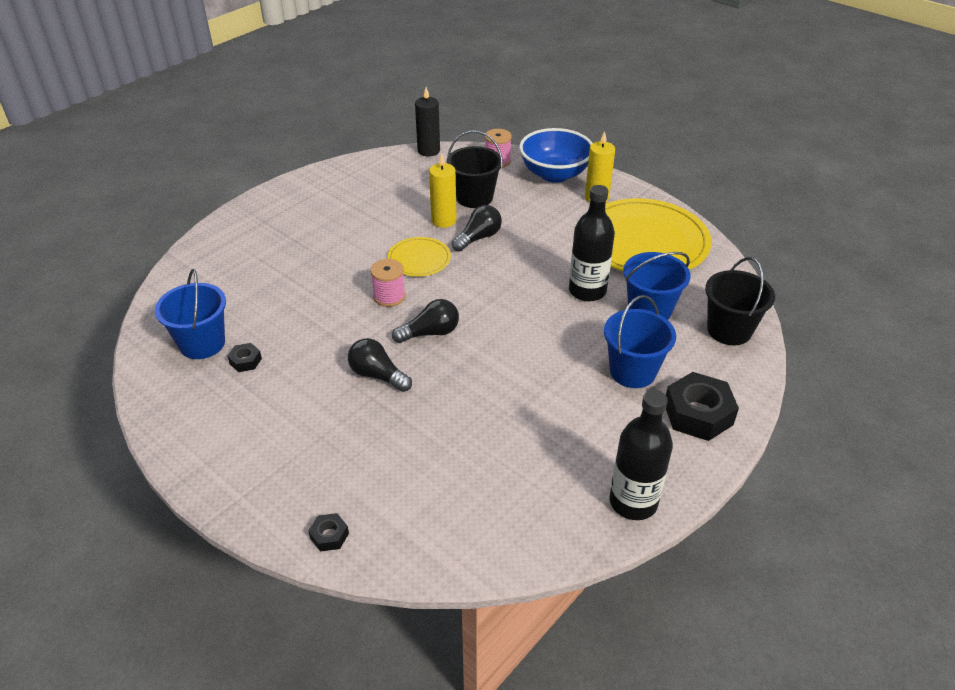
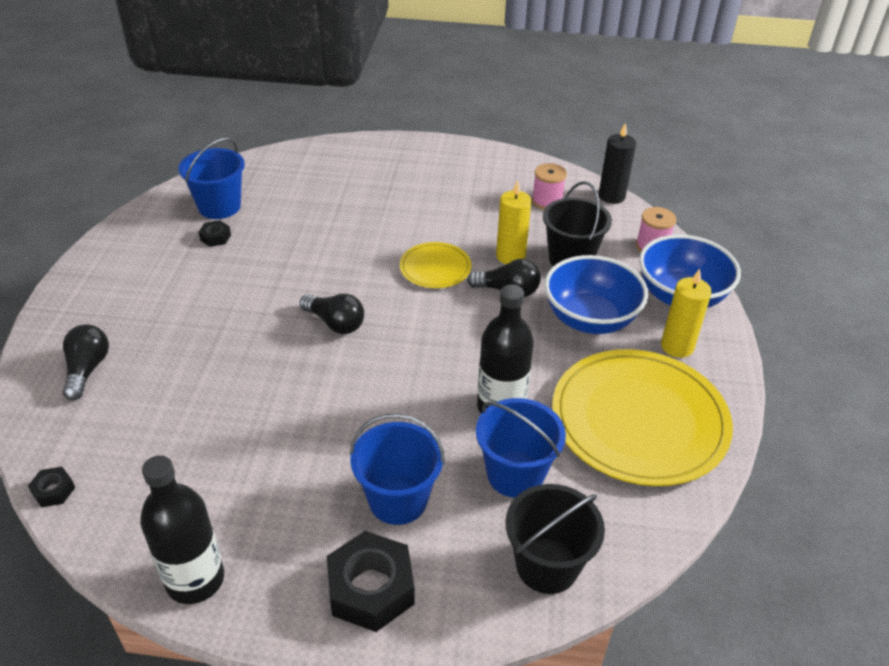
camera: 55 degrees right, 0 degrees up
(329, 536) = (45, 379): black nut -> black nut (53, 491)
(377, 375) = (252, 317): black light bulb -> black light bulb (87, 370)
(389, 296) = (364, 275): pink spool -> pink spool (547, 201)
(541, 218) = (590, 319): none -> blue bowl

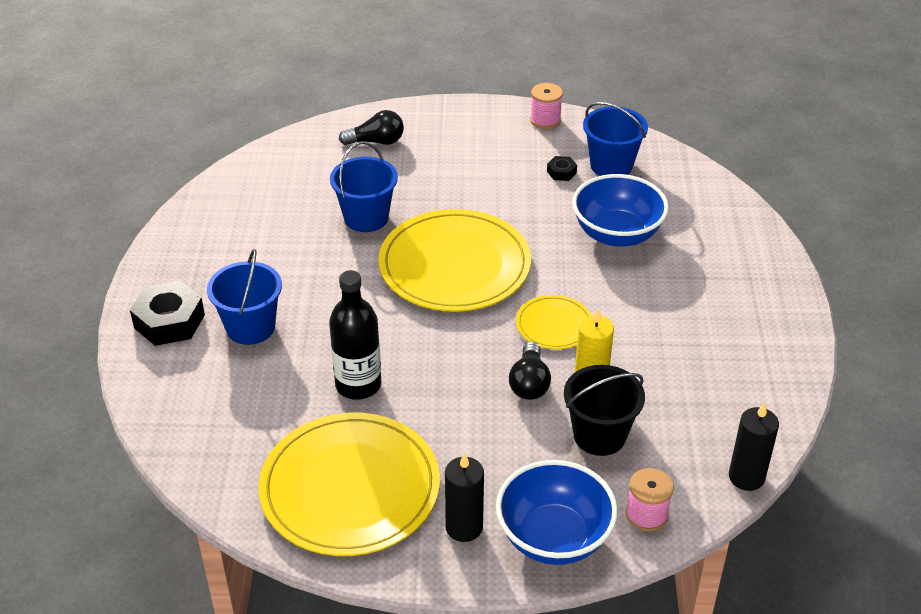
camera: 85 degrees right, 0 degrees up
(53, 491) = (257, 156): black nut -> none
(195, 580) = (182, 235): black bottle -> none
(335, 323) = (454, 265): black light bulb -> yellow plate
(515, 474) = (279, 397): blue bucket -> blue bucket (366, 218)
(547, 201) = (711, 413): pink spool -> pink spool (545, 120)
(547, 565) = (184, 420): black bucket -> none
(590, 319) = (496, 451): blue bowl -> blue bowl (617, 234)
(677, 346) = (464, 527): yellow candle -> black candle

